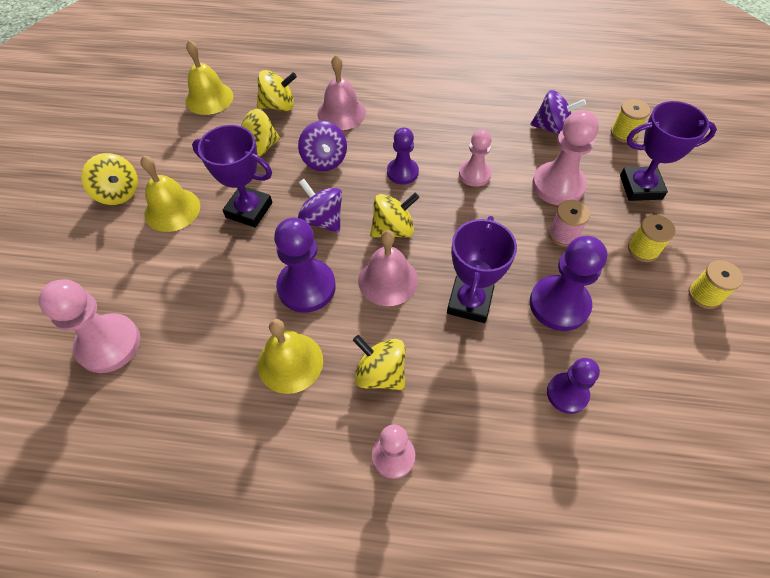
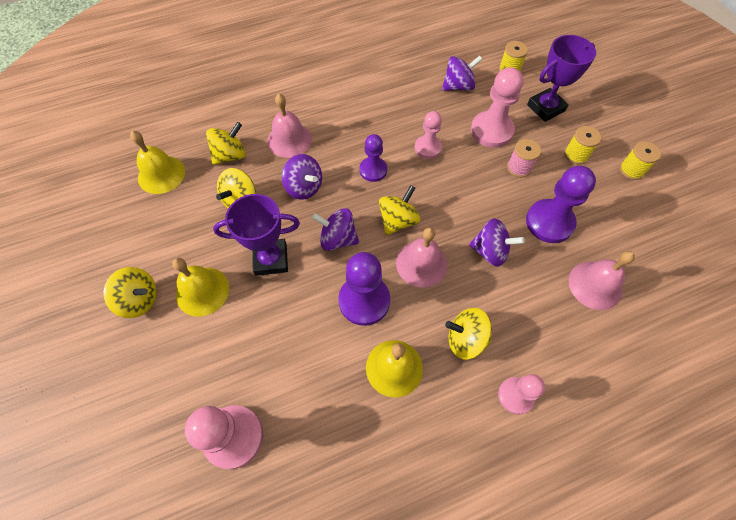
camera: 30 degrees left, 5 degrees up
(469, 302) = (490, 251): purple trophy -> purple spinning top
(567, 394) = (595, 285): purple pawn -> pink bell

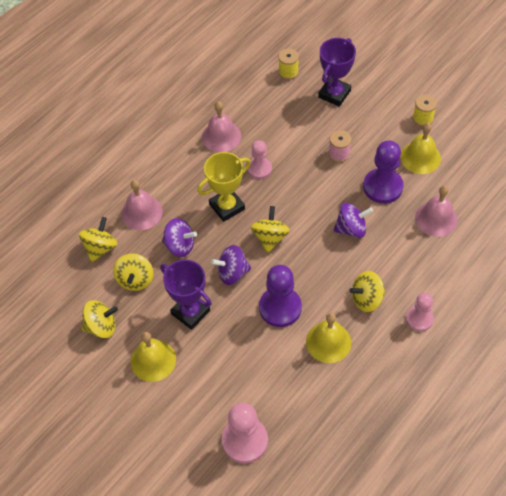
camera: 25 degrees left, 5 degrees down
(140, 299) = (108, 390): yellow spinning top -> yellow spinning top (101, 326)
(161, 174) = (52, 290): yellow bell -> yellow bell (420, 157)
(271, 259) = (190, 312): purple trophy -> purple trophy turned 75 degrees clockwise
(373, 170) = (227, 207): purple pawn -> yellow trophy
(421, 263) = (306, 261): pink bell -> pink bell (221, 136)
(458, 86) = (254, 104): purple spinning top -> none
(491, 131) = (302, 132): pink pawn -> none
(576, 155) = (376, 124): yellow spool -> none

